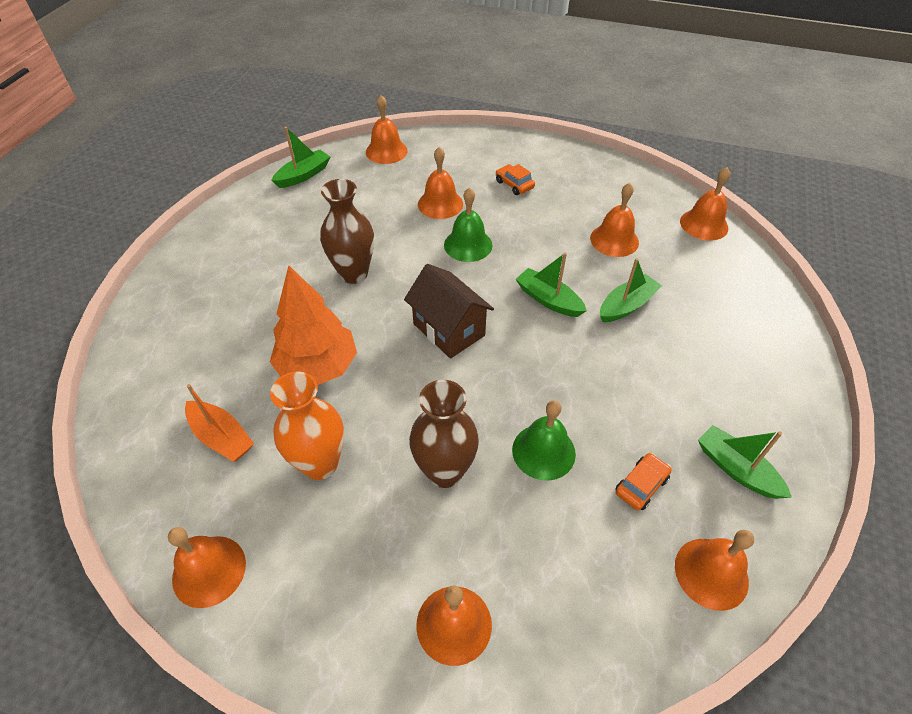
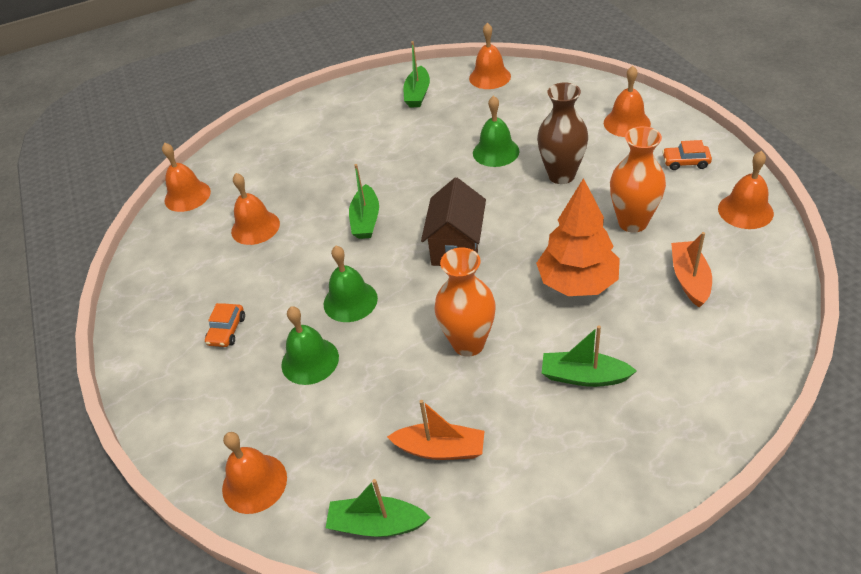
camera: 125 degrees left, 5 degrees down
(306, 217) = (440, 449): none -> orange boat
(354, 273) = (468, 343): brown vase -> orange vase
(440, 204) = (310, 360): orange bell -> green bell
(626, 305) = (329, 185): green boat -> green boat (584, 376)
(641, 485) = (470, 114): orange car -> orange car (685, 162)

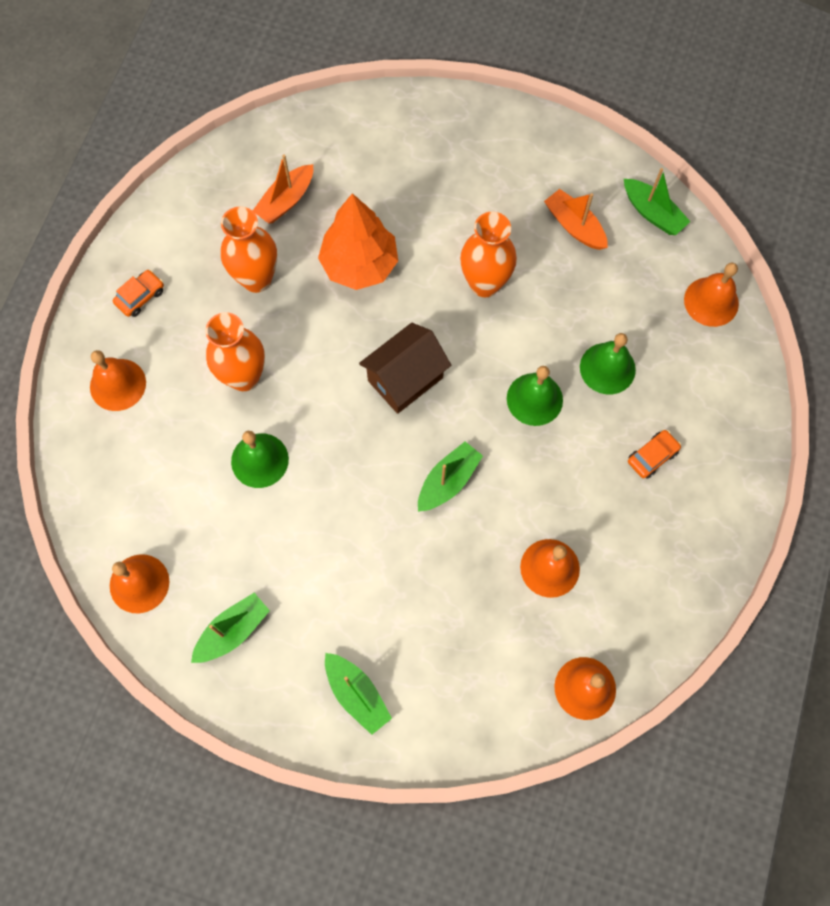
camera: 145 degrees left, 25 degrees up
(561, 175) = (244, 377): brown vase -> orange vase
(584, 376) = (438, 196): green boat -> green boat (356, 694)
(685, 162) = (140, 297): orange car -> orange car turned 90 degrees counterclockwise
(745, 211) = (171, 215): orange bell -> none

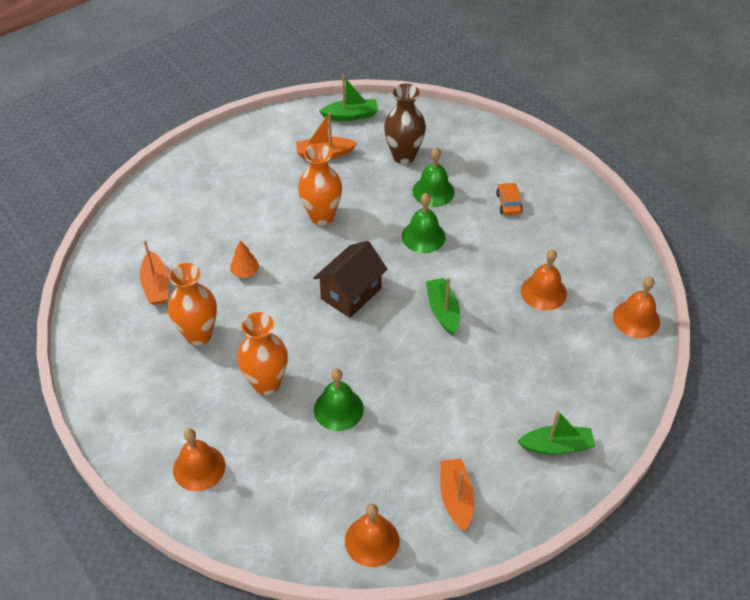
camera: 55 degrees left, 20 degrees down
(140, 297) = (142, 413): orange car -> none
(233, 631) = (456, 498): green boat -> orange boat
(359, 265) = (245, 272): orange tree -> orange tree, size x0.44
(405, 379) = (351, 293): brown house -> brown house turned 45 degrees clockwise
(635, 305) = (404, 156): none -> brown vase
(711, 301) = (432, 123): orange bell -> none

